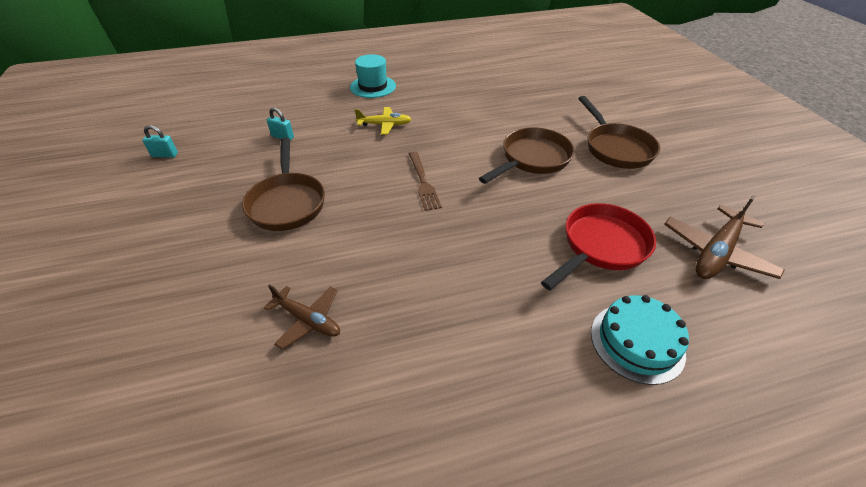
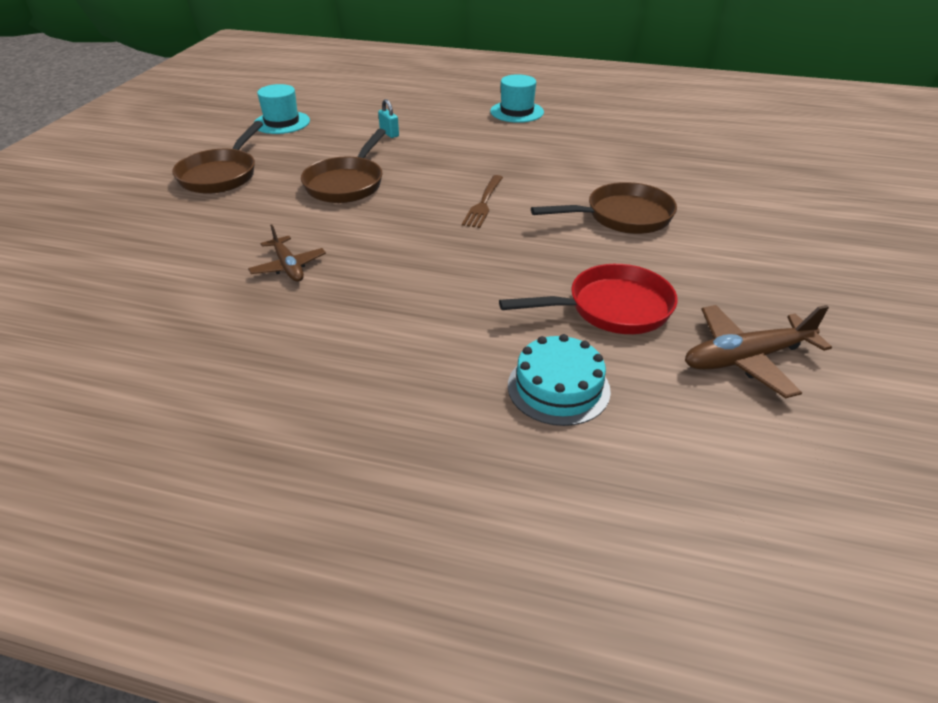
camera: 30 degrees right, 5 degrees down
(165, 155) = (282, 122): turquoise padlock -> turquoise hat
(385, 125) = (495, 147): yellow plane -> none
(616, 148) = (740, 234): brown pan -> brown pan (221, 175)

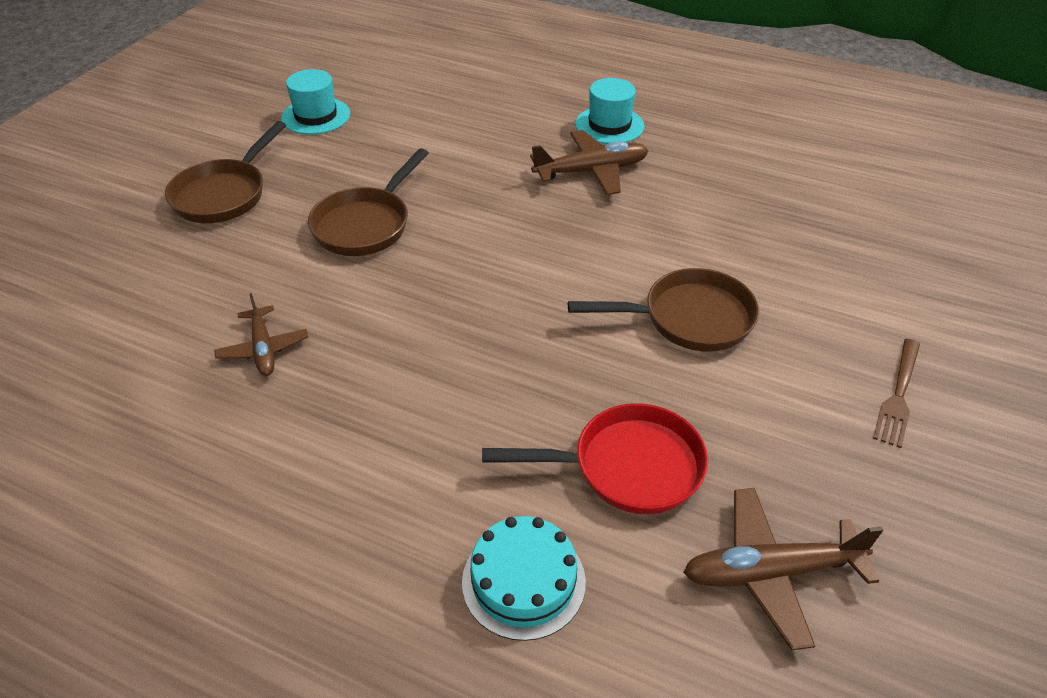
camera: 10 degrees right, 5 degrees up
(389, 133) = (439, 147): turquoise padlock -> none
(483, 203) = (521, 275): brown fork -> brown fork (898, 395)
(514, 139) = (591, 171): none -> brown plane

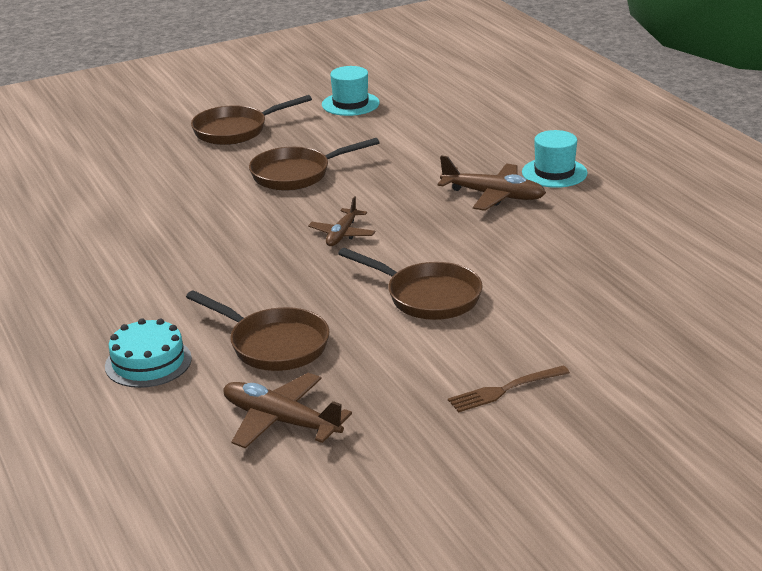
camera: 40 degrees right, 15 degrees down
(263, 349) = (157, 213): brown plane -> brown plane (342, 234)
(627, 467) = (273, 345): red pan -> brown pan

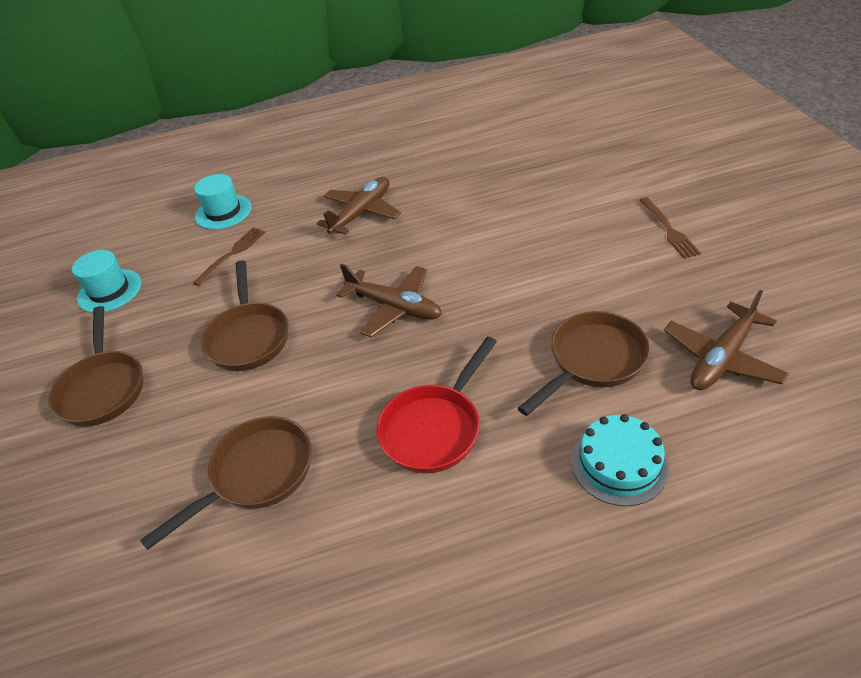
camera: 75 degrees left, 15 degrees up
(191, 272) = (435, 428): none -> red pan
(342, 234) = (394, 307): brown plane -> brown plane, size x1.54
(410, 144) = (232, 254): none -> brown fork
(427, 296) = (523, 260): brown pan -> brown pan (256, 475)
(554, 173) = (338, 179): turquoise hat -> turquoise hat (223, 212)

